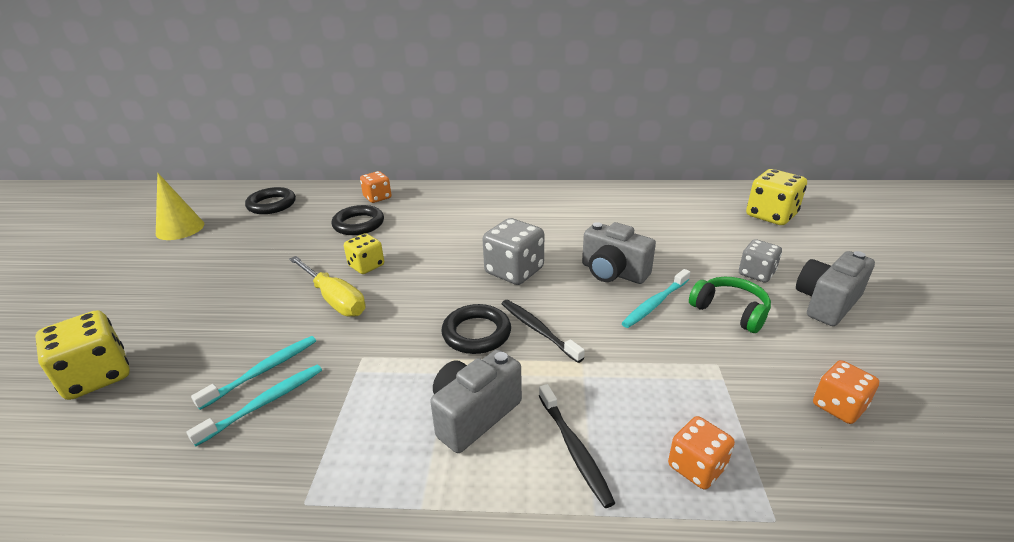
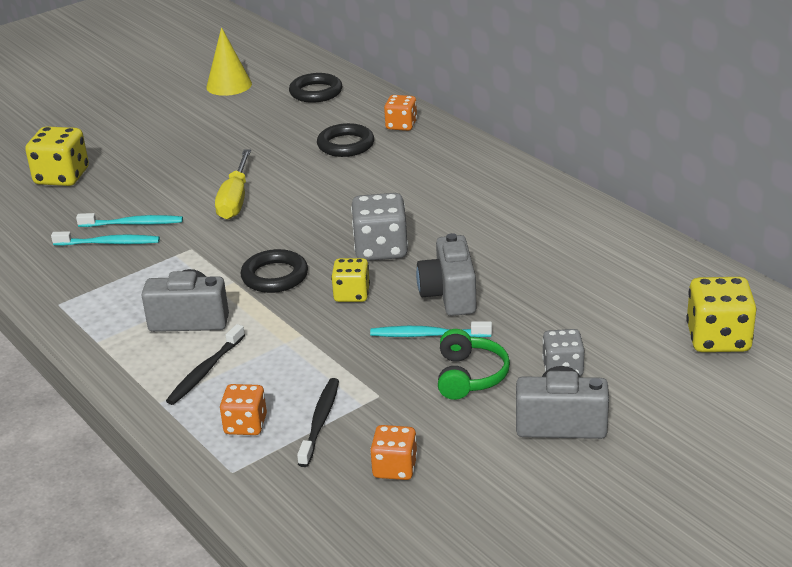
camera: 50 degrees right, 0 degrees up
(366, 266) = (293, 185): yellow dice -> yellow dice (351, 294)
(538, 330) = (314, 299): black toothbrush -> black toothbrush (320, 422)

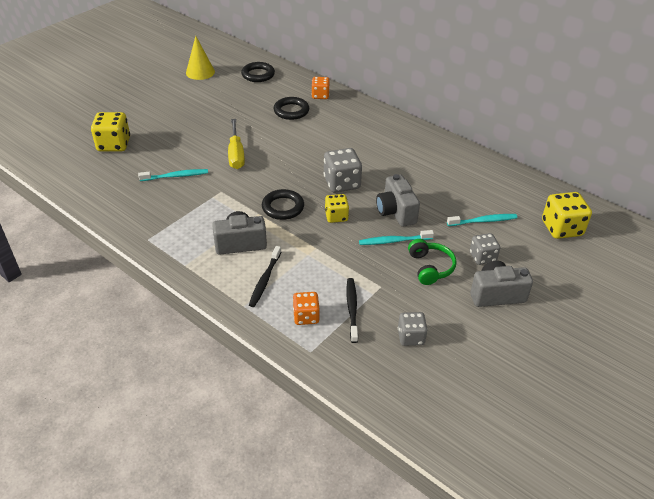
camera: 15 degrees left, 10 degrees up
(109, 243) = (165, 191): turquoise toothbrush -> turquoise toothbrush (483, 221)
(395, 468) = (411, 337): orange dice -> grey dice

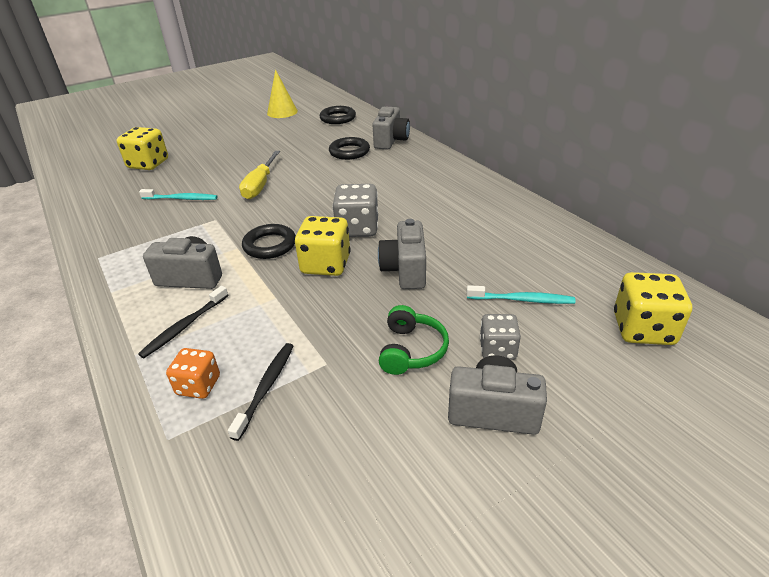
camera: 20 degrees right, 5 degrees down
(320, 95) = (391, 141): orange dice -> grey camera
(336, 216) = (326, 264): yellow dice -> yellow dice, size x1.59
(394, 241) = (381, 306): turquoise toothbrush -> none
(411, 337) = (322, 451): grey dice -> none

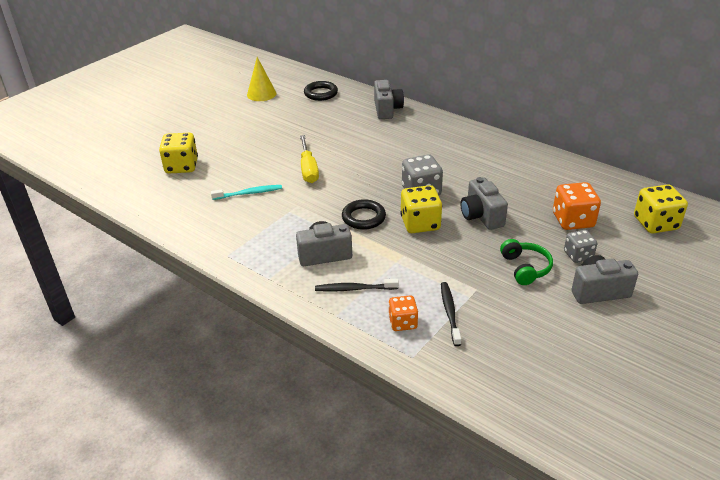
camera: 20 degrees left, 0 degrees up
(185, 326) = (354, 289): black toothbrush -> black toothbrush turned 75 degrees clockwise
(349, 152) = (359, 126): black ring -> none
(522, 300) = (573, 220): turquoise toothbrush -> orange dice

